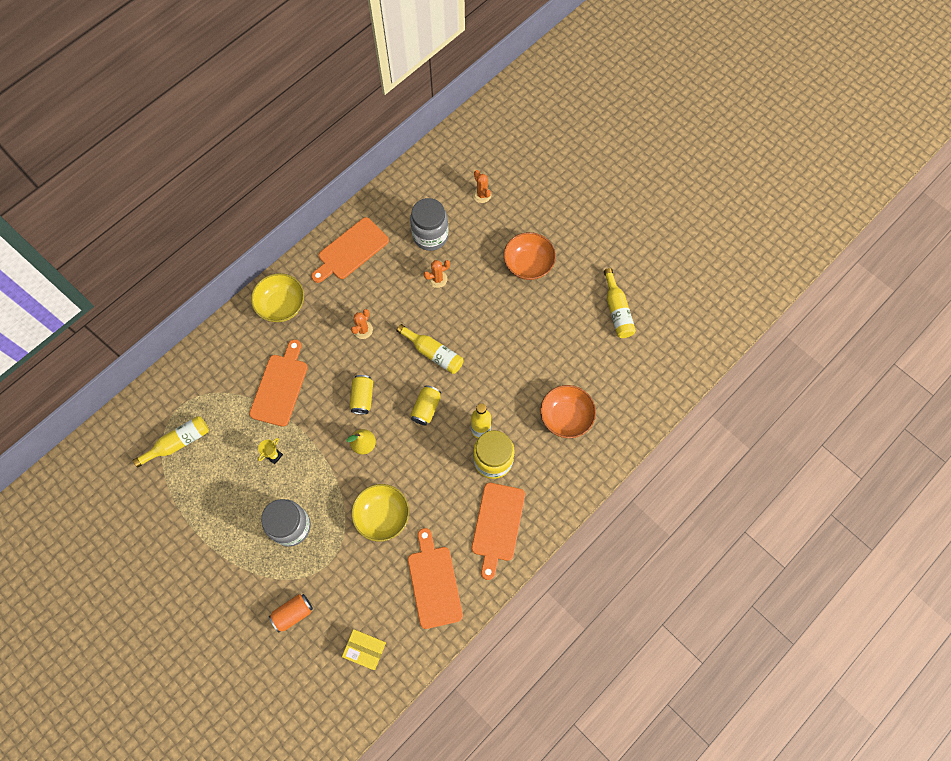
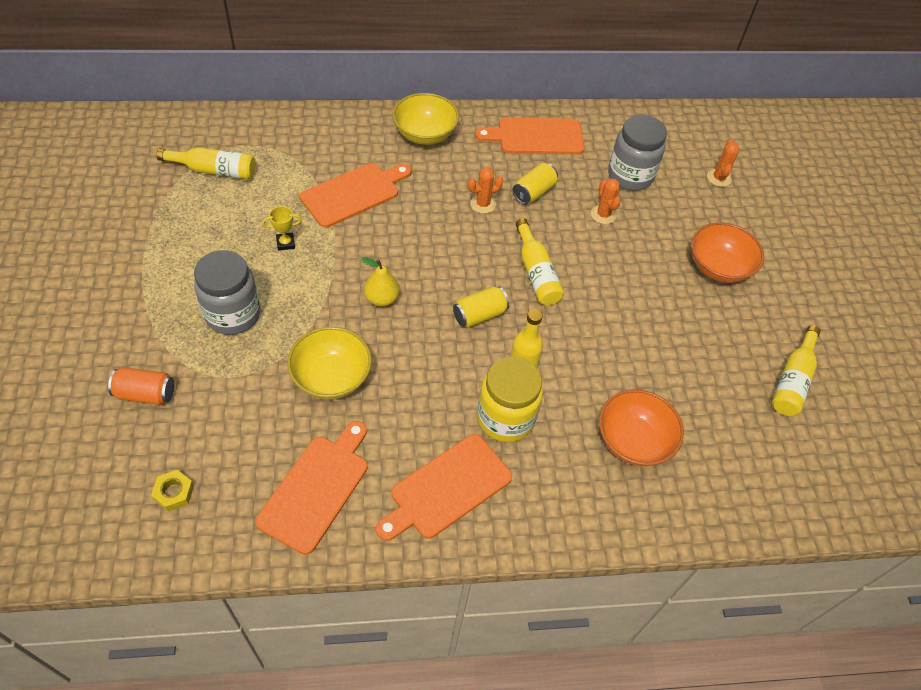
camera: 35 degrees right, 15 degrees down
(362, 397) = (423, 258): yellow can -> yellow can (534, 192)
(365, 649) = (174, 492): yellow box -> yellow nut
(437, 279) = (603, 214): orange cactus -> orange cactus turned 60 degrees clockwise

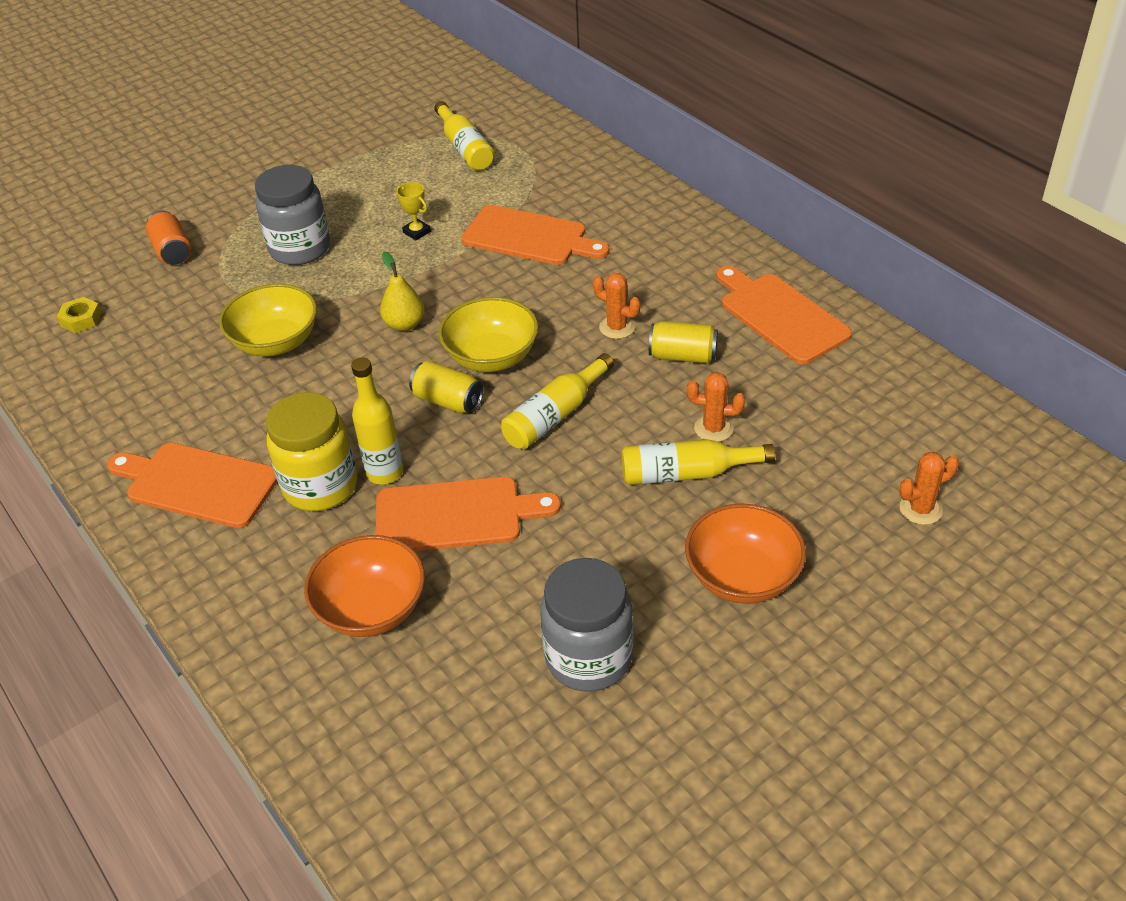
camera: 65 degrees right, 10 degrees down
(317, 488) = (139, 397): orange cutting board -> orange cutting board (455, 515)
(425, 134) = (675, 238): yellow bowl -> yellow bowl (491, 357)
(603, 214) = (713, 428): orange cactus -> orange cactus turned 60 degrees clockwise
(630, 176) = (813, 422): grey jar -> grey jar (588, 658)
(792, 380) = (608, 740): yellow bottle -> yellow bottle (686, 473)

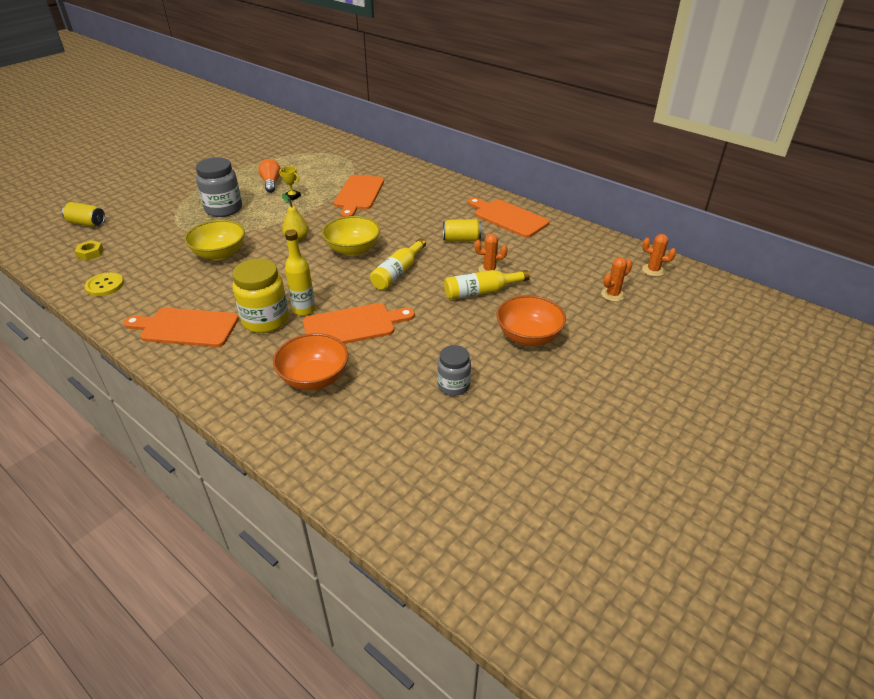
camera: 15 degrees left, 5 degrees down
(92, 386) = (105, 285): none -> yellow button
(172, 251) = (143, 216): orange can -> none
(388, 199) = (271, 183): none -> orange light bulb
(448, 401) = (333, 272): yellow can -> yellow can (87, 223)
(465, 148) = (310, 158): yellow bottle -> none
(529, 237) = (358, 194): orange cutting board -> orange cutting board turned 90 degrees clockwise
(588, 658) = (453, 385): grey jar -> grey jar, size x0.62
(617, 327) = (420, 230): orange cactus -> orange cactus (653, 270)

